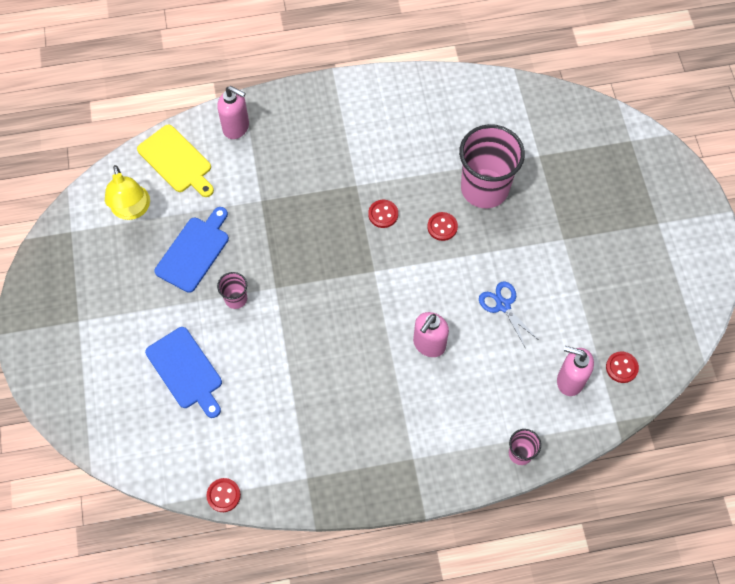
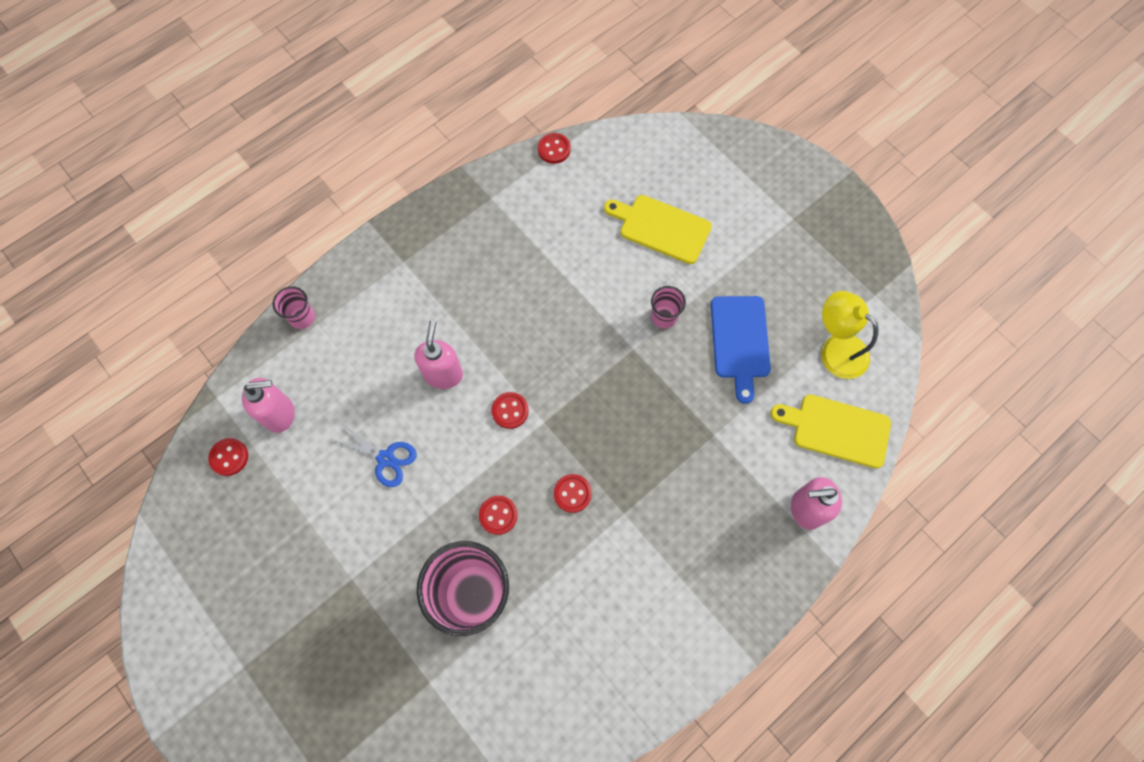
camera: 150 degrees right, 5 degrees up
(186, 371) = (661, 228): blue cutting board -> yellow cutting board
(394, 291) = (510, 411): none -> red button

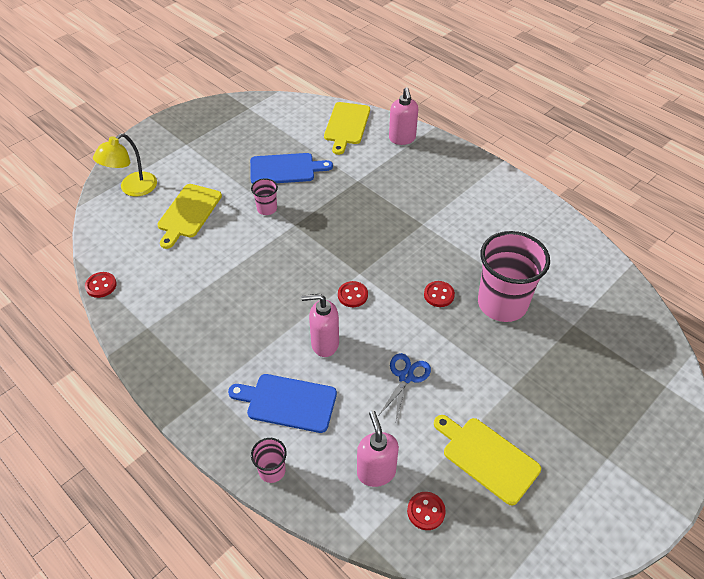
camera: 95 degrees left, 20 degrees down
(272, 530) = (487, 457): none -> yellow cutting board
(375, 334) = (288, 402): none -> blue cutting board
(572, 493) = (413, 252): red button -> none
(835, 349) = (289, 125): yellow lamp -> yellow lamp (132, 189)

